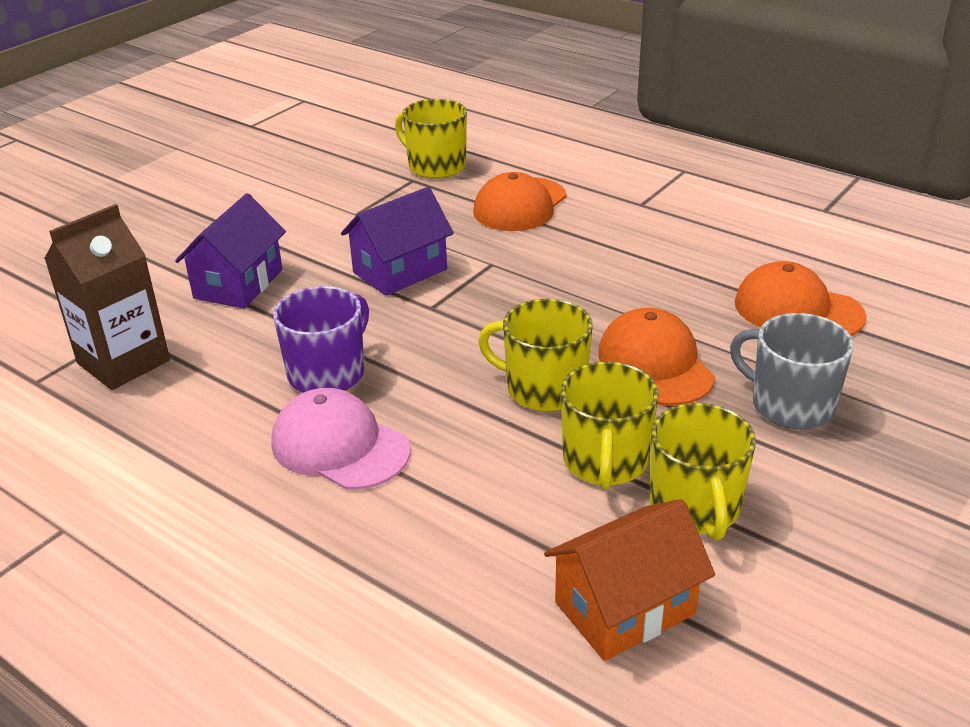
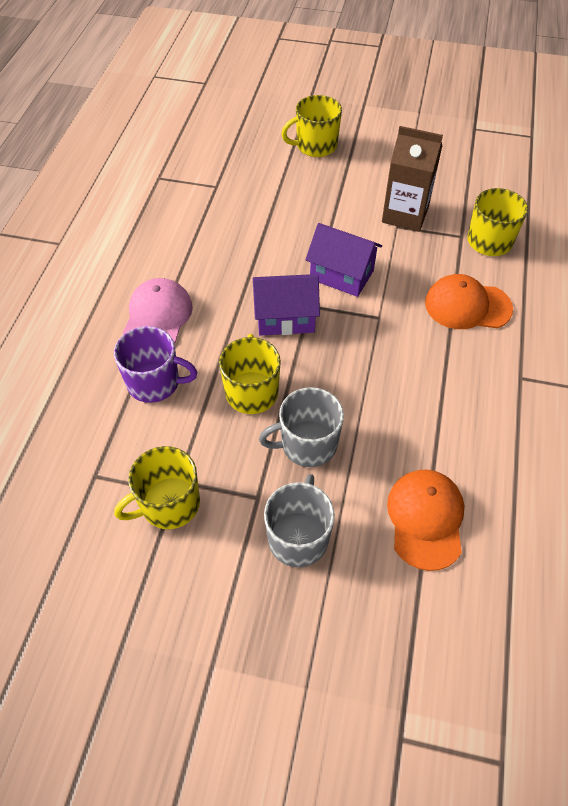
camera: 65 degrees right, 20 degrees up
(123, 362) = (189, 200): brown carton -> brown carton (405, 214)
(238, 284) = (285, 209): purple house -> purple house (285, 318)
(328, 373) = (219, 285): purple mug -> purple mug (155, 382)
(605, 461) = (194, 445): yellow mug -> yellow mug (315, 146)
(624, 608) = (74, 490): orange house -> none
(655, 364) = (307, 444): orange cap -> grey mug

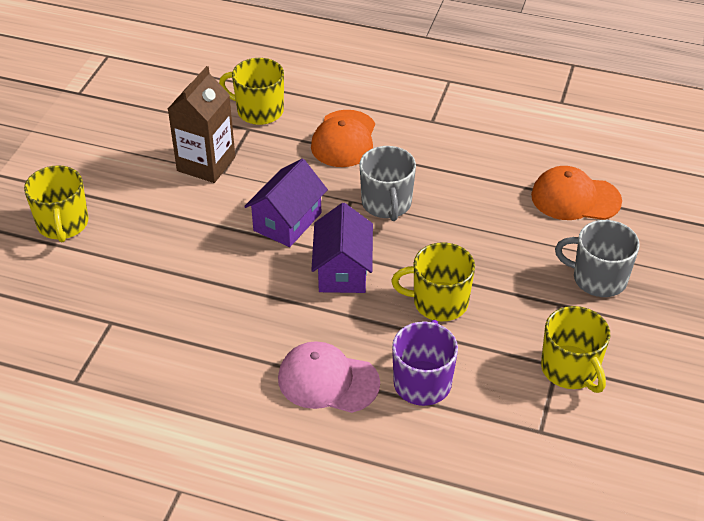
camera: 85 degrees left, 10 degrees down
(307, 444) = (502, 265): grey mug -> grey mug (386, 204)

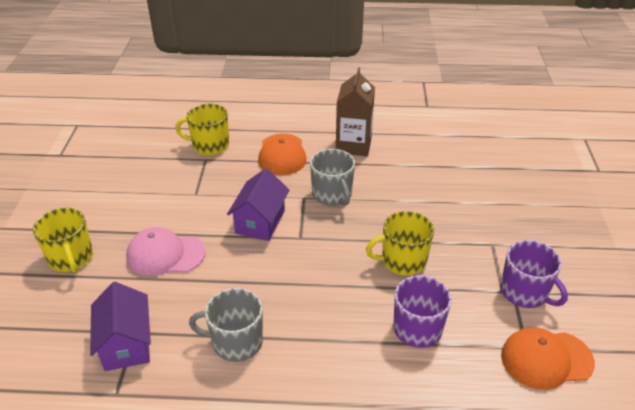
camera: 15 degrees left, 5 degrees down
(206, 164) = (180, 190): brown carton -> brown carton (353, 145)
(328, 381) = (340, 343): pink cap -> pink cap (165, 254)
(342, 270) = (318, 251): purple house -> purple house (126, 344)
(570, 369) = (525, 292): yellow mug -> purple mug
(575, 198) = (467, 167): orange cap -> orange cap (546, 359)
(598, 278) = (511, 220): grey mug -> grey mug (236, 342)

